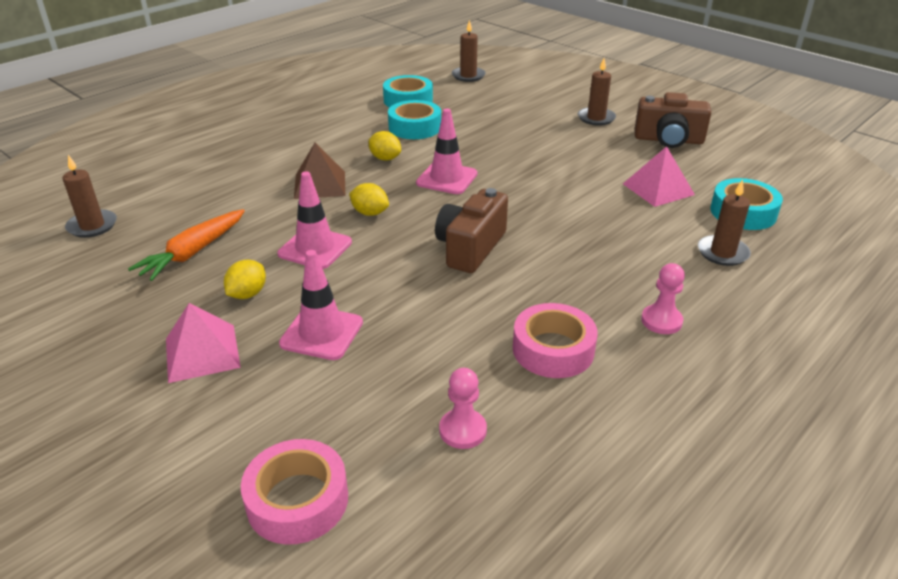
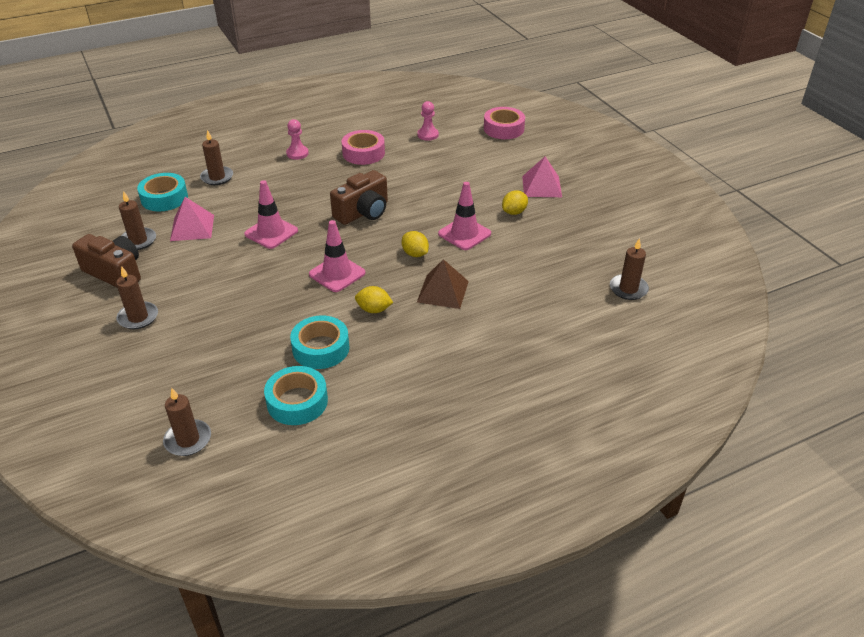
camera: 160 degrees left, 5 degrees up
(193, 252) = (548, 248): orange carrot -> none
(321, 333) = (476, 183): pink traffic cone -> pink traffic cone (271, 232)
(385, 158) = (374, 310): yellow lemon -> yellow lemon turned 45 degrees counterclockwise
(694, 167) = (138, 240): none -> brown candle

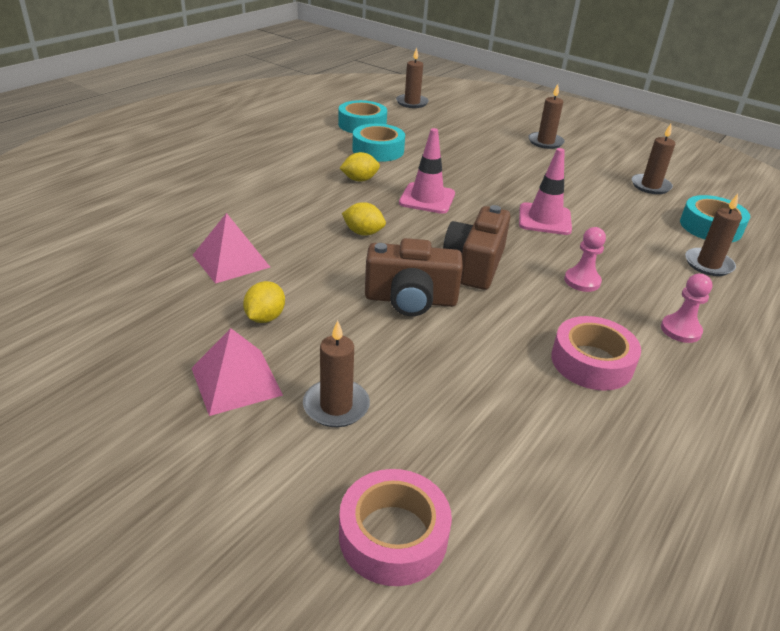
camera: 150 degrees right, 5 degrees down
(115, 273) = (618, 162): brown camera -> brown camera (410, 300)
(192, 227) = (627, 206): pink pyramid -> pink pyramid (231, 261)
(428, 135) = (536, 449): pink pawn -> pink pawn (582, 281)
(442, 291) = (303, 205): brown pyramid -> none
(464, 234) = (320, 269): pink traffic cone -> none
(628, 289) = (72, 251): brown candle -> brown candle (336, 406)

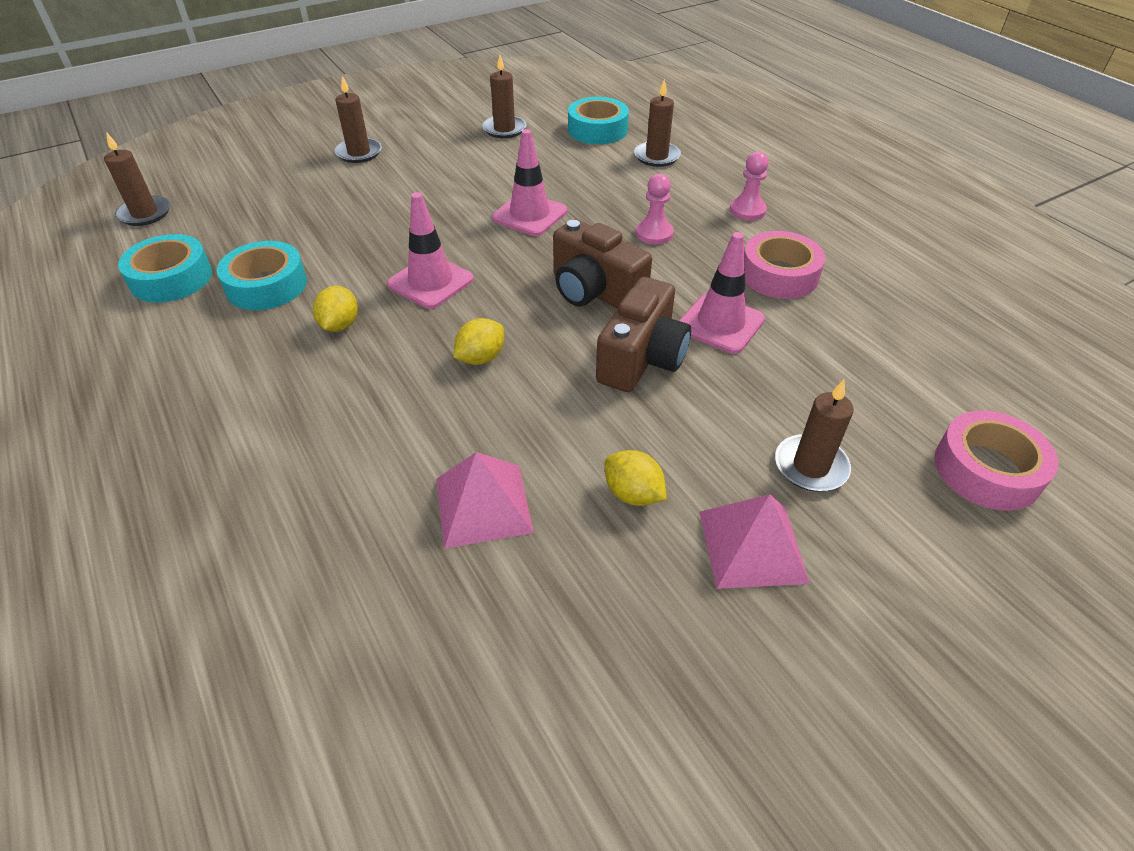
camera: 65 degrees left, 10 degrees up
(486, 334) = (720, 323): none -> pink traffic cone

